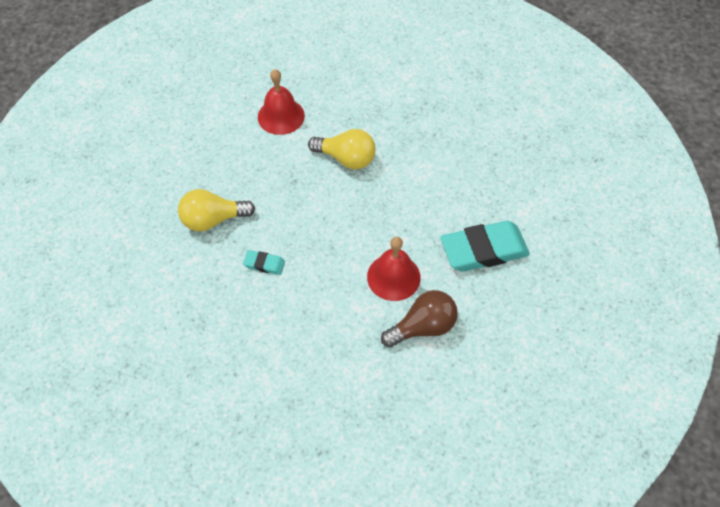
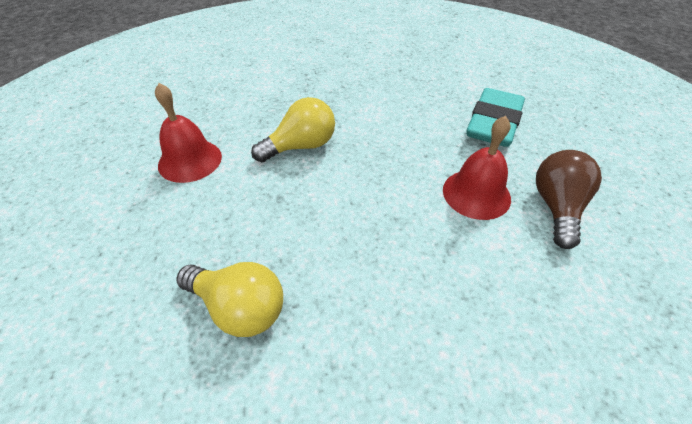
camera: 50 degrees left, 10 degrees down
(213, 219) = (239, 308): yellow light bulb -> yellow light bulb turned 90 degrees counterclockwise
(264, 264) = (360, 295): turquoise eraser -> none

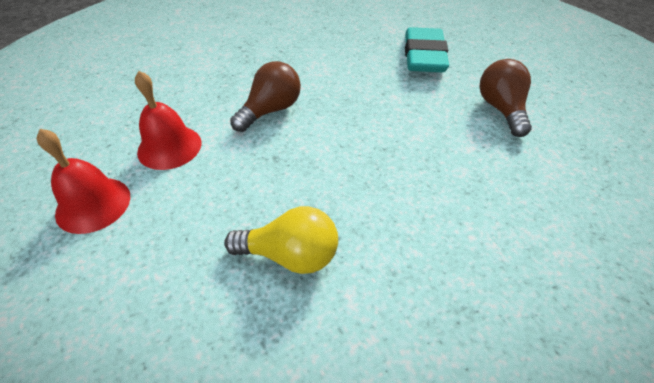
camera: 20 degrees left, 0 degrees up
(301, 146) = (271, 110): yellow light bulb -> brown light bulb
(476, 194) = (438, 114): red bell -> red bell (93, 204)

